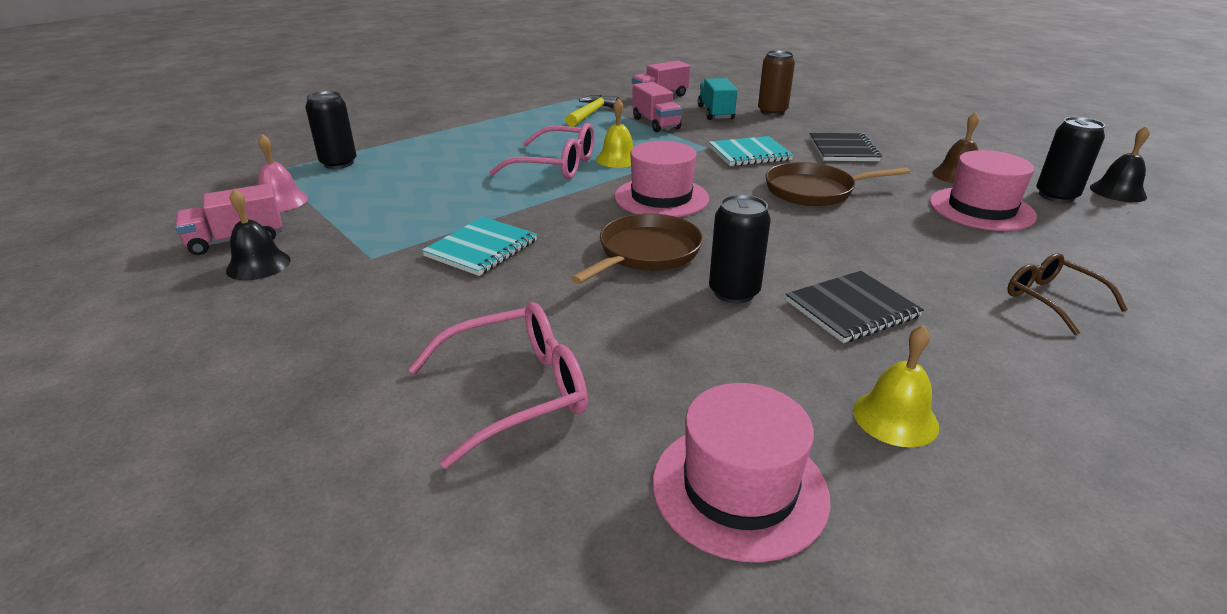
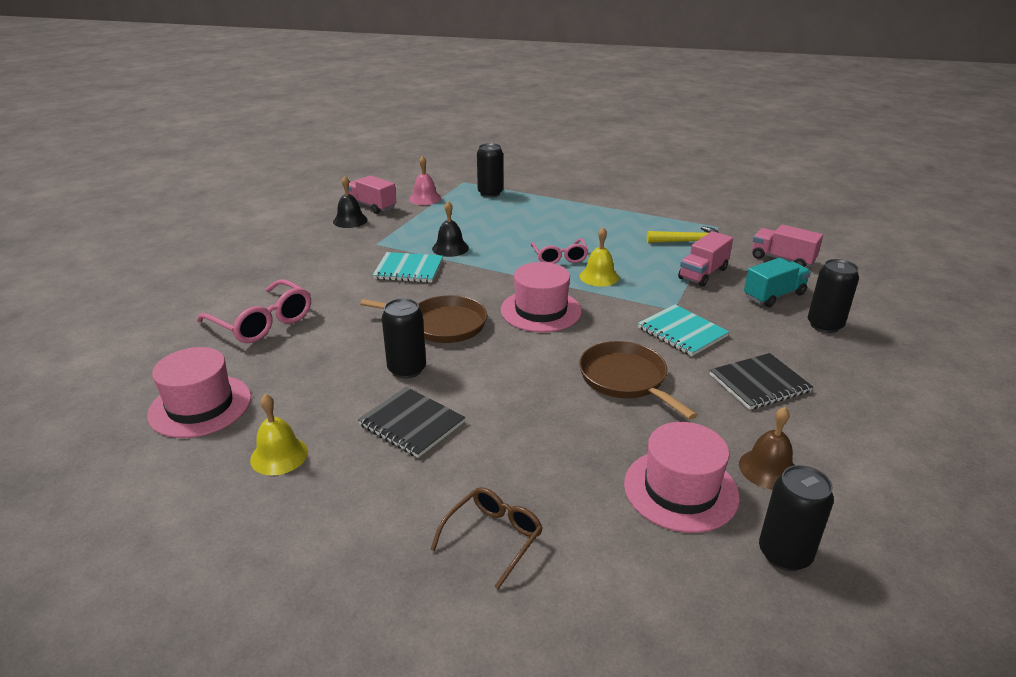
camera: 65 degrees right, 0 degrees up
(556, 165) = (559, 257): pink glasses -> pink glasses, size x0.66
(772, 112) = (824, 325): brown can -> black can
(1118, 192) = (865, 620): black bell -> black bell (450, 248)

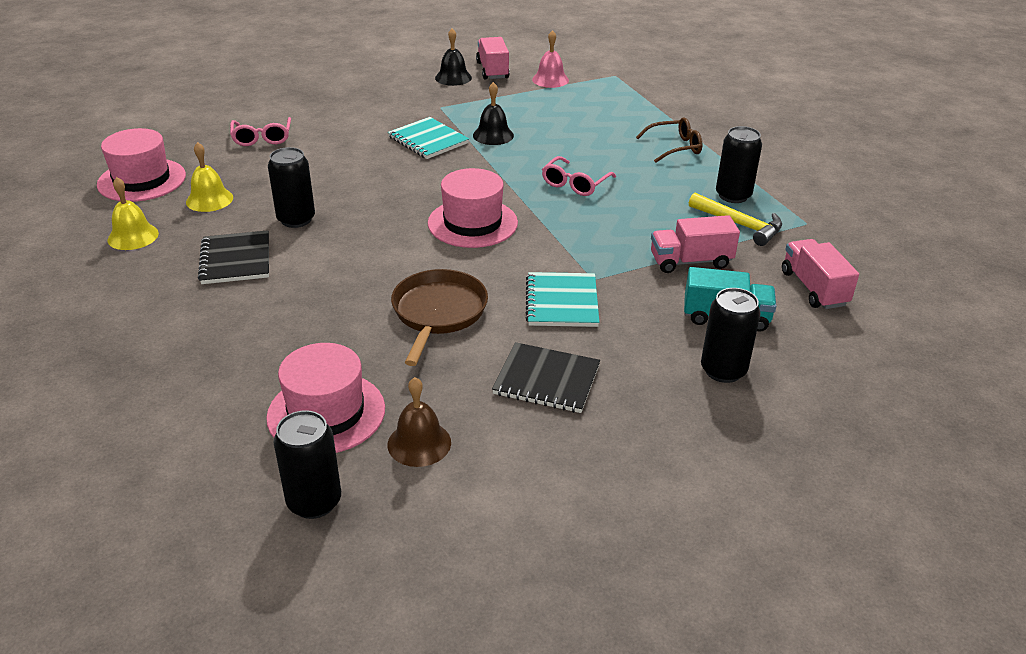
camera: 40 degrees right, 5 degrees up
(263, 322) = (262, 138): pink glasses -> pink glasses, size x0.66
(442, 324) = (377, 197): brown pan -> none
(490, 193) = (620, 96): black can -> black can (733, 195)
(493, 538) = (159, 361): brown glasses -> brown glasses (675, 147)
(599, 277) = (579, 217): yellow bell -> yellow bell (209, 199)

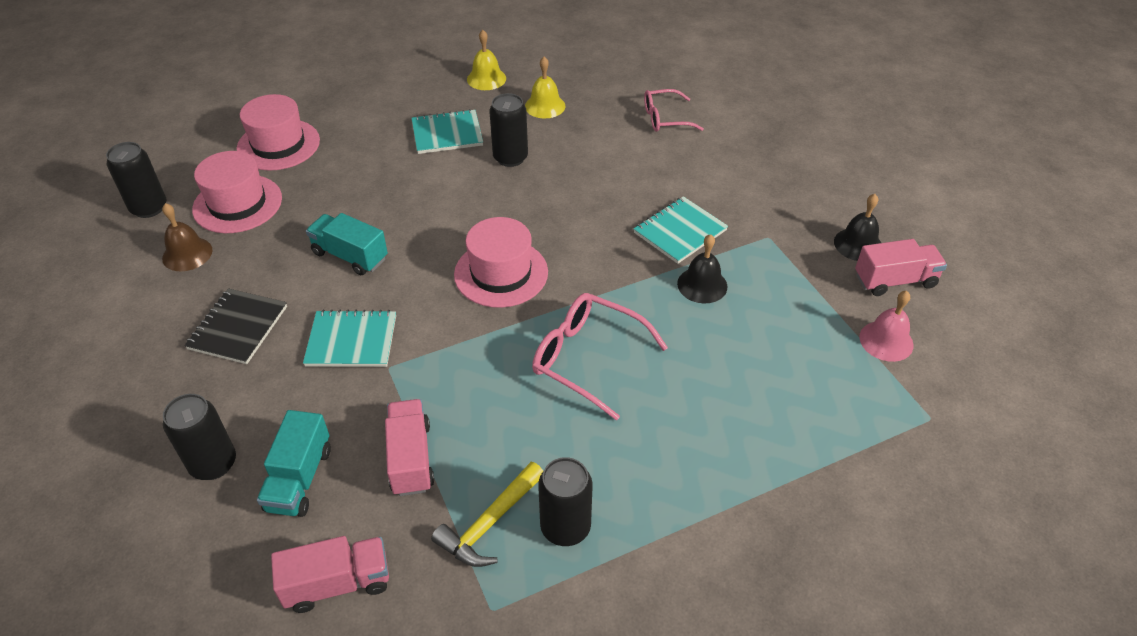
camera: 90 degrees right, 10 degrees up
(142, 180) = (577, 66): pink hat -> pink hat (278, 145)
(235, 260) = (447, 134): black notebook -> turquoise notebook
(438, 313) = (350, 256): brown pan -> turquoise truck
(575, 184) = (587, 359): pink glasses -> pink glasses, size x1.52
(675, 147) = (699, 473): brown glasses -> none

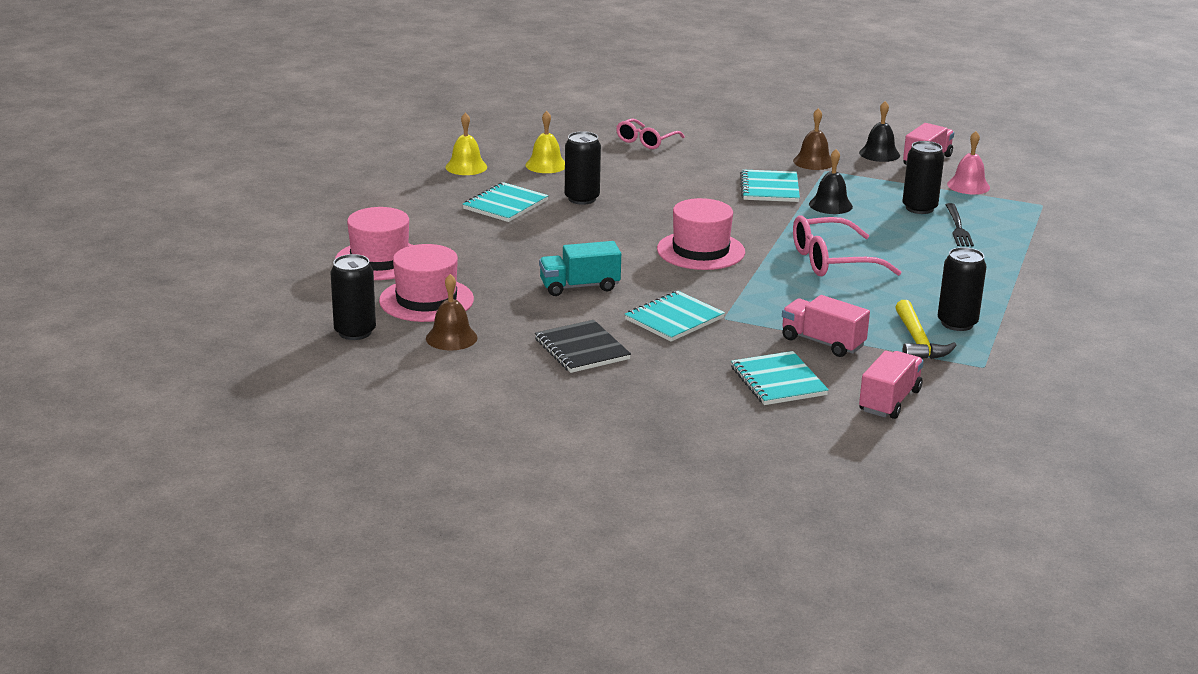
camera: 45 degrees left, 20 degrees down
(213, 463) = (711, 403): black can -> black can (919, 208)
(299, 479) = (778, 381): turquoise truck -> turquoise notebook
(774, 220) = (813, 162): none -> brown bell
(781, 392) = (958, 227): none -> black fork

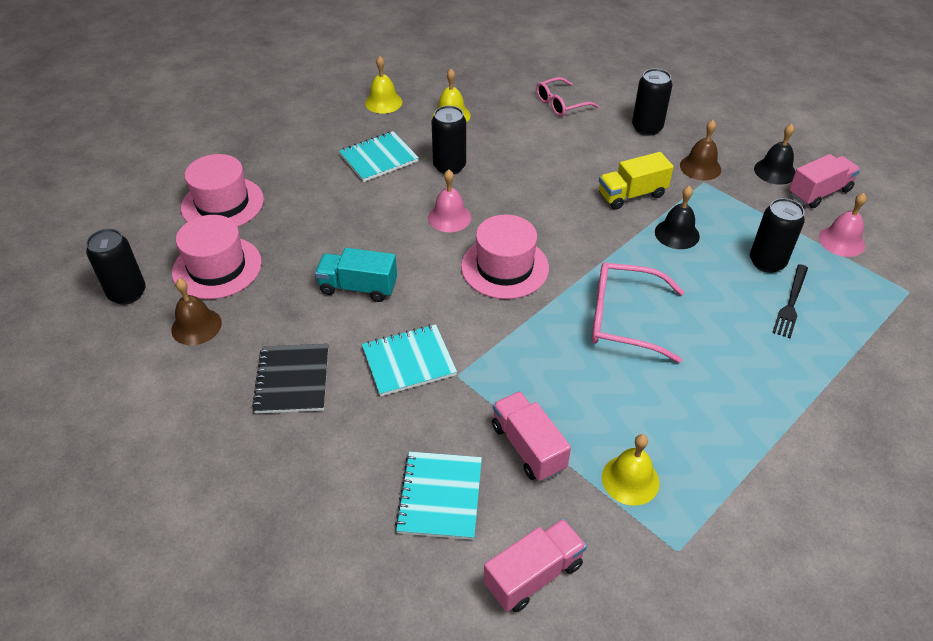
camera: 25 degrees right, 20 degrees up
(617, 230) = (449, 217): none -> pink bell
(769, 188) = (632, 195): turquoise notebook -> yellow truck
(917, 341) = (630, 479): yellow hammer -> yellow bell
(957, 323) = (693, 463): black can -> black can (647, 128)

